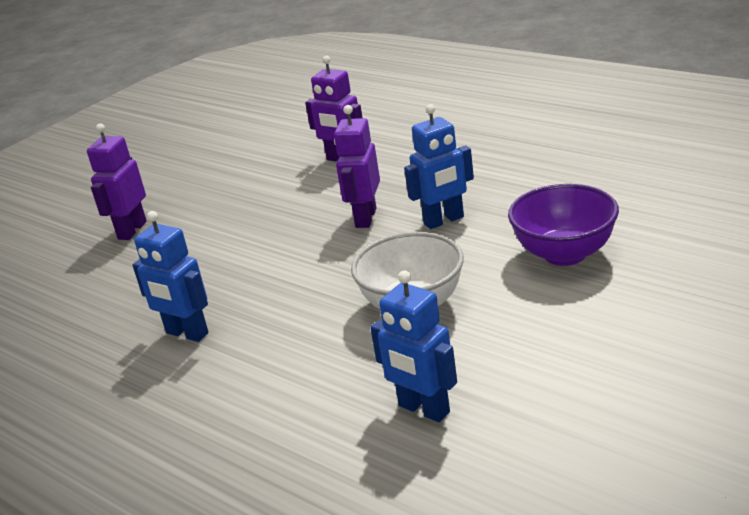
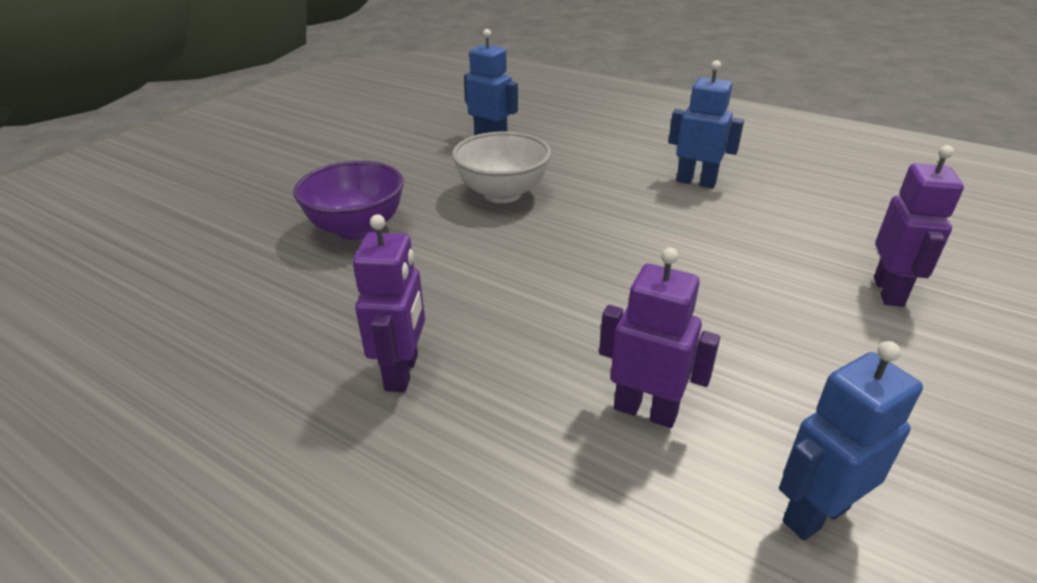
camera: 170 degrees right, 5 degrees up
(365, 218) = (571, 286): purple robot -> purple robot (403, 372)
(444, 221) = (473, 274): blue robot -> blue robot (814, 514)

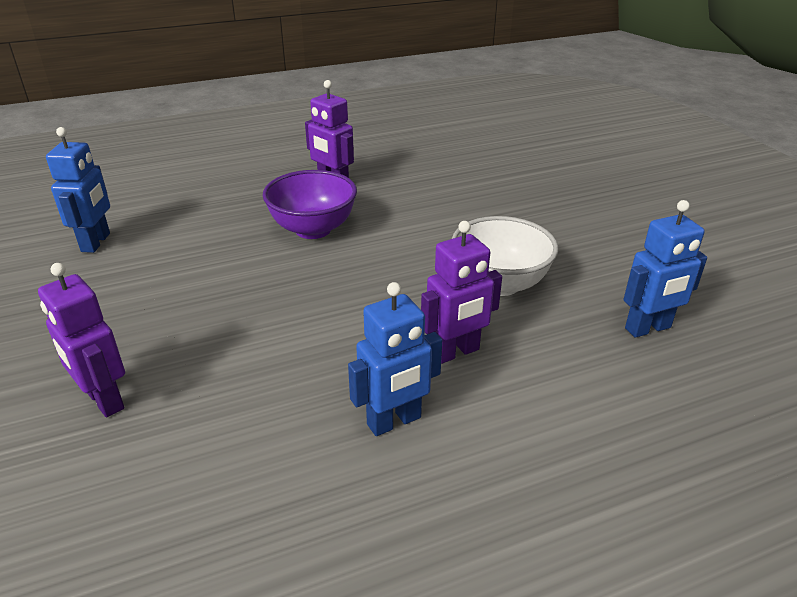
camera: 125 degrees right, 0 degrees up
(357, 229) = (505, 207): purple bowl -> purple bowl (313, 229)
(645, 410) = (207, 232): purple robot -> purple robot (456, 352)

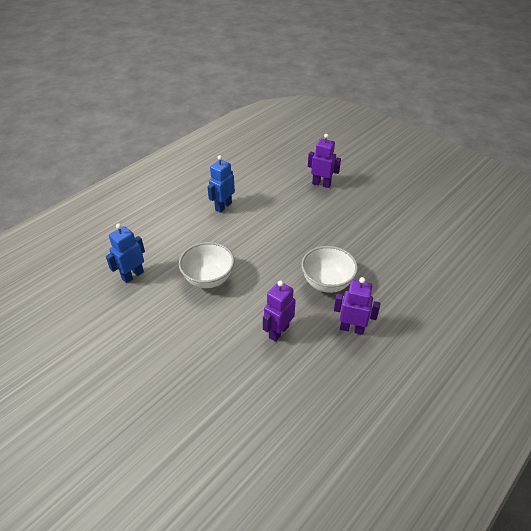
camera: 155 degrees right, 10 degrees up
(96, 242) = (418, 237): blue robot -> none
(313, 229) = (327, 283): purple bowl -> white bowl
(456, 352) = (214, 237): purple robot -> purple robot (278, 331)

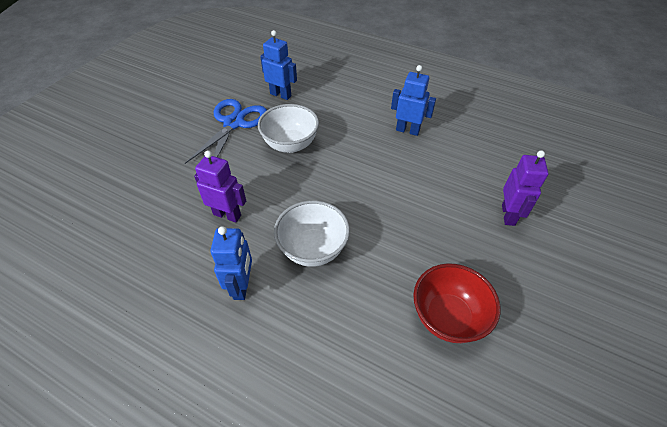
camera: 75 degrees right, 5 degrees up
(158, 316) = (234, 123): none -> blue scissors
(352, 328) = (242, 286): purple robot -> blue robot
(390, 231) = (447, 317): none -> red bowl

